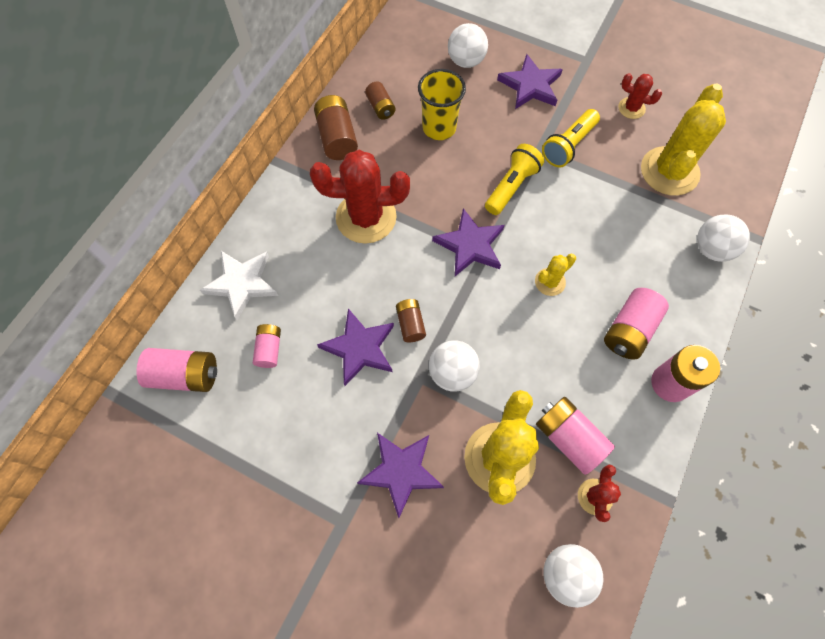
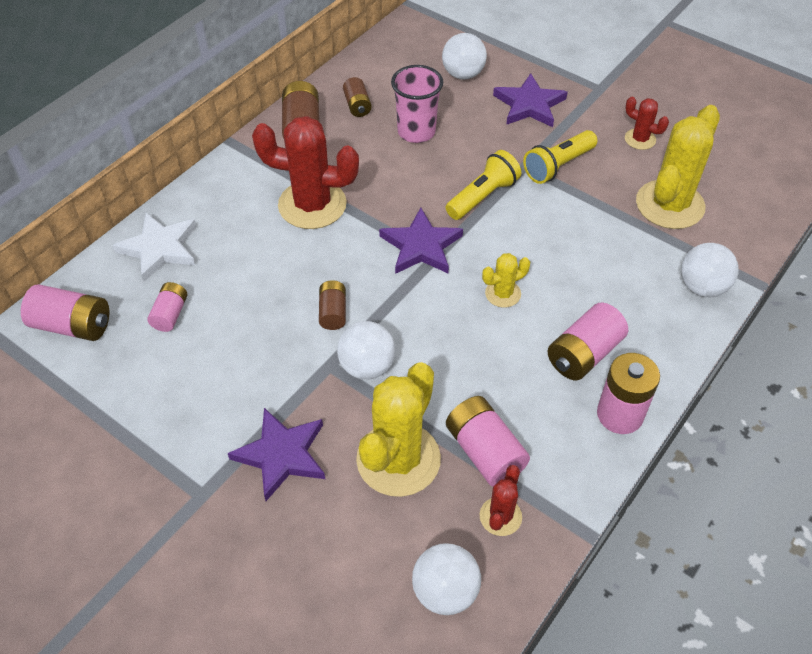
camera: 10 degrees right, 15 degrees down
(359, 348) = (269, 327): purple star -> none
(439, 128) = (416, 132): yellow cup -> pink cup

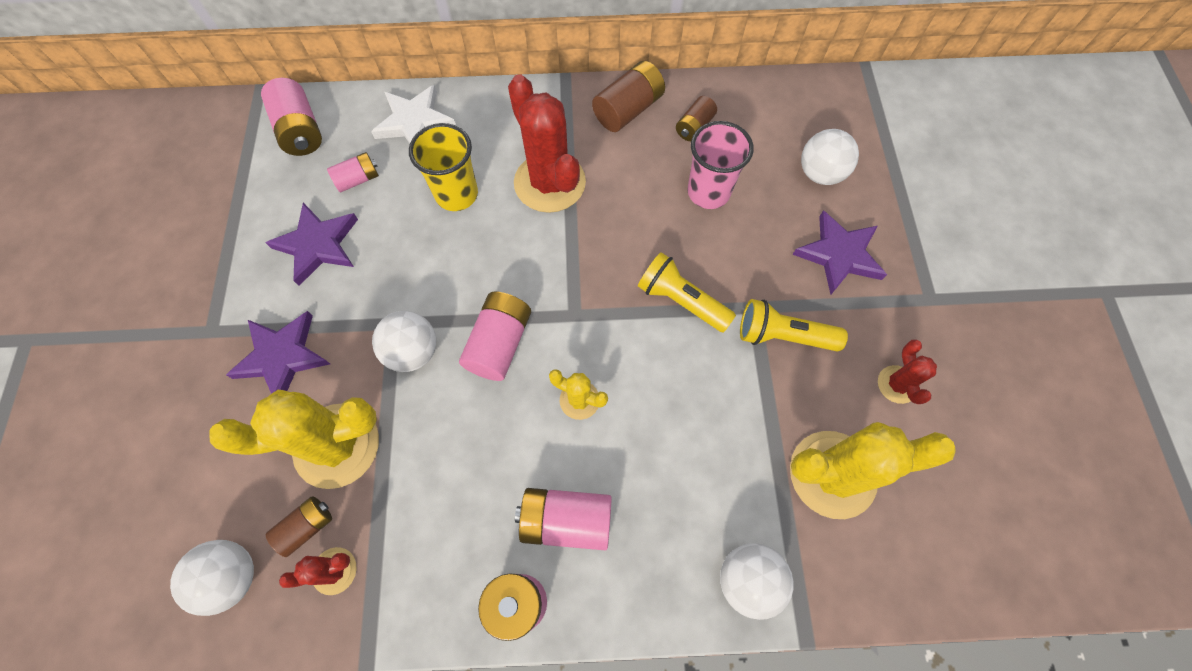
camera: 50 degrees right, 15 degrees up
(258, 262) = (456, 194): none -> yellow cup
(333, 312) = (448, 285): brown battery -> brown battery (307, 527)
(421, 246) = (577, 295): purple star -> purple star (318, 245)
(483, 196) = (681, 301): yellow flashlight -> yellow flashlight turned 150 degrees counterclockwise
(485, 451) = (393, 509): pink battery -> pink battery (499, 343)

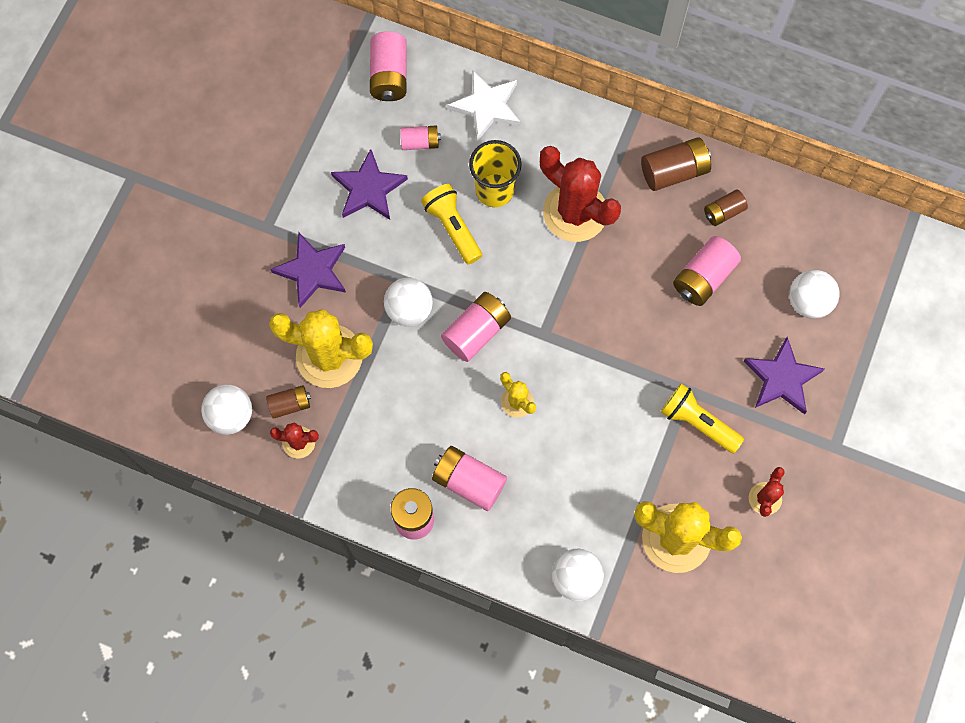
camera: 25 degrees right, 5 degrees up
(549, 183) = (575, 212): red cactus -> red cactus turned 45 degrees counterclockwise
(681, 301) = (632, 360): yellow flashlight -> yellow flashlight (453, 228)
(708, 192) = (703, 278): pink cup -> pink battery

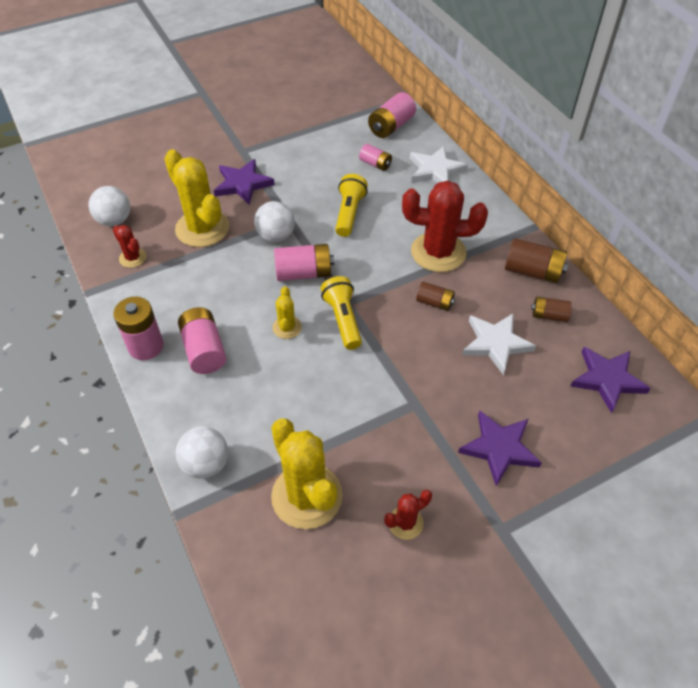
camera: 40 degrees right, 20 degrees down
(290, 404) = (152, 237): brown battery -> brown battery (434, 303)
(368, 189) = (320, 167): purple star -> purple star (607, 379)
(494, 190) = (396, 211): yellow cup -> none
(575, 212) = (438, 252): red cactus -> red cactus turned 75 degrees counterclockwise
(697, 422) = (402, 430): yellow flashlight -> yellow flashlight (343, 319)
(703, 278) = (496, 344): pink battery -> white star
(808, 302) = (569, 412): white ball -> none

